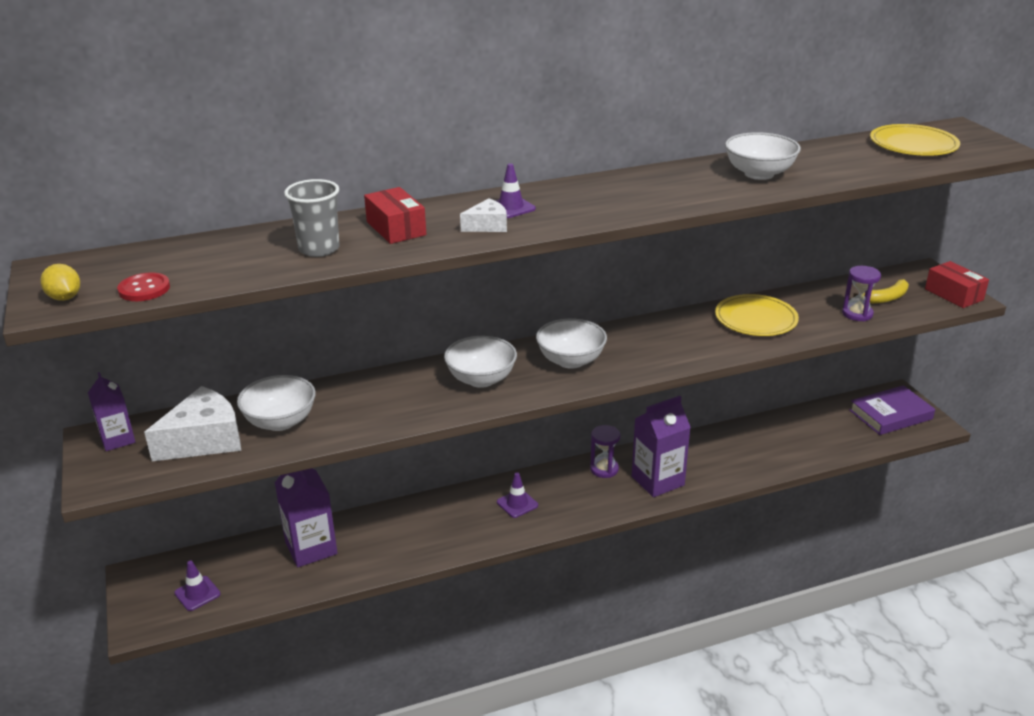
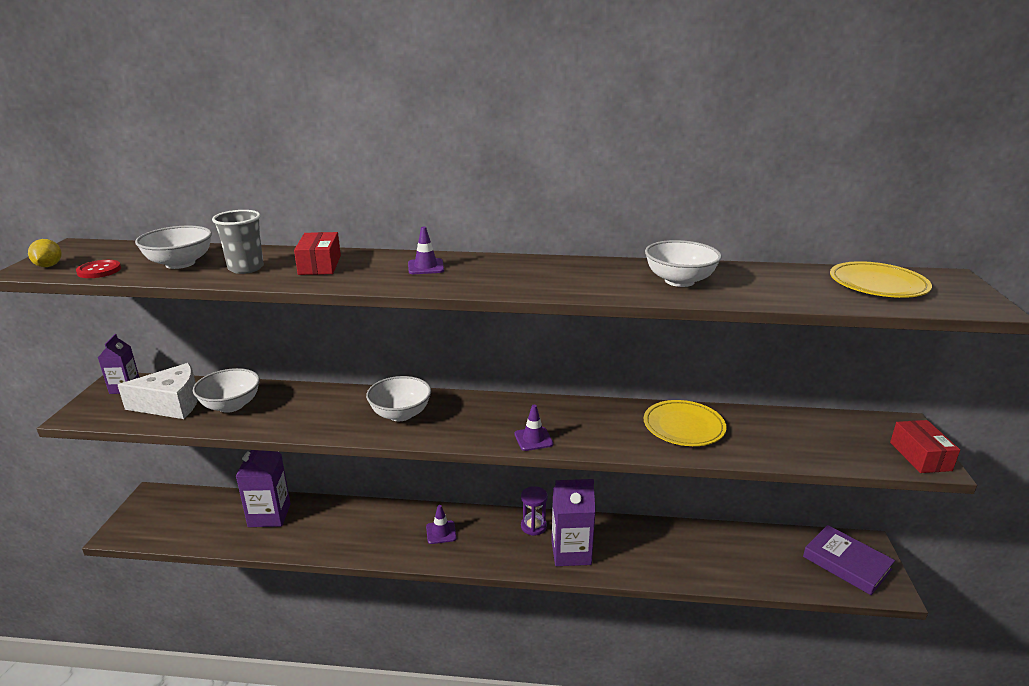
camera: 25 degrees right, 5 degrees down
(197, 593) = (171, 523): purple traffic cone -> purple traffic cone (533, 439)
(487, 226) = (387, 276): white cheese -> none
(571, 361) = (485, 419): white bowl -> white bowl (180, 263)
(857, 314) = (792, 448): purple hourglass -> none
(886, 298) = (838, 441): yellow banana -> none
(890, 414) = (846, 563): purple book -> purple book turned 45 degrees clockwise

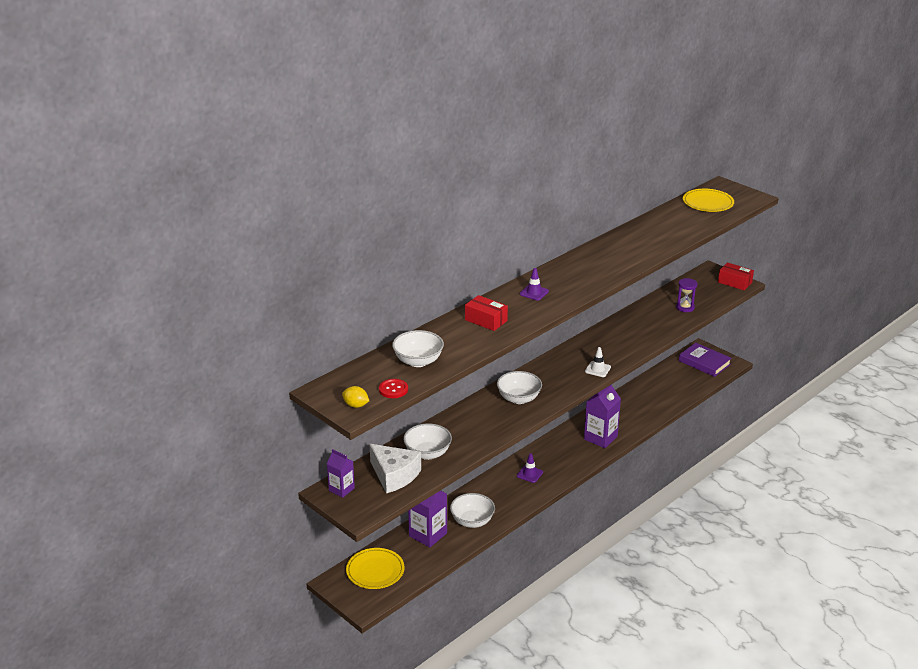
camera: 50 degrees left, 5 degrees up
(171, 404) = (394, 475): white cheese -> white cheese turned 105 degrees clockwise
(246, 268) = (459, 343): grey cup -> none
(533, 439) = (597, 369): purple traffic cone -> white traffic cone
(533, 526) = (565, 439): purple hourglass -> purple hourglass (685, 307)
(679, 281) = (644, 241): white bowl -> white bowl (472, 521)
(683, 426) = (640, 323): yellow plate -> yellow plate (375, 571)
(846, 563) = (704, 362): purple book -> purple book turned 45 degrees clockwise

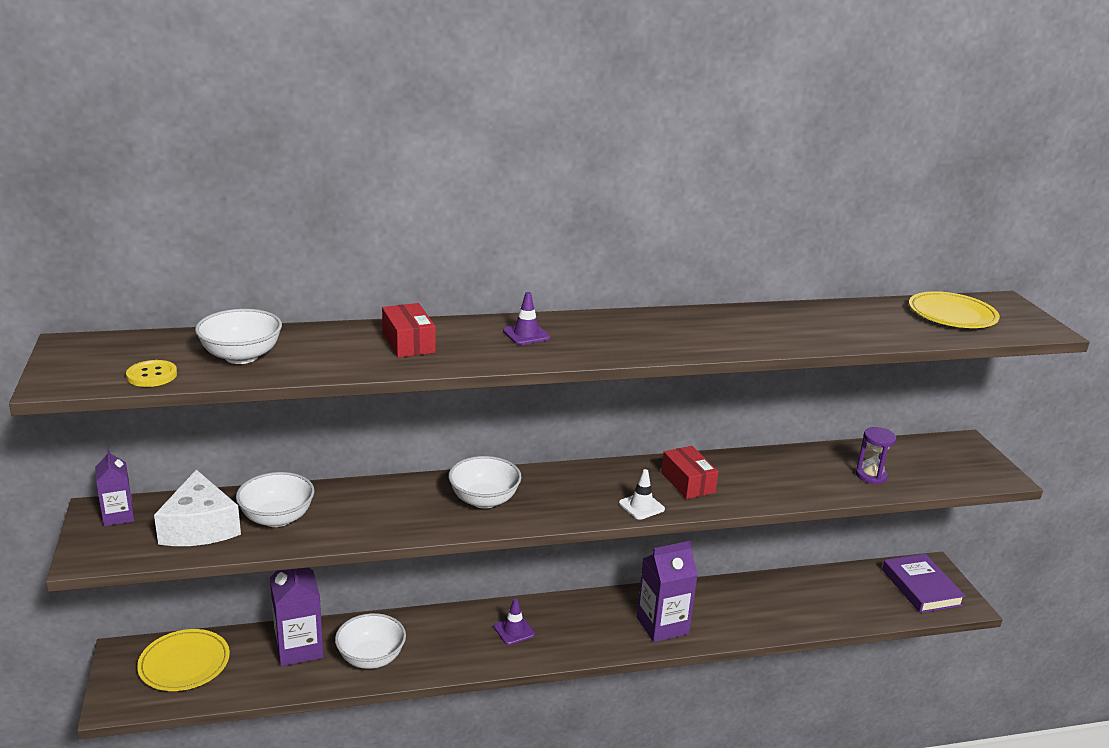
camera: 30 degrees right, 5 degrees down
(356, 405) = (76, 375): yellow lemon -> none
(393, 389) = (152, 375): red button -> yellow button
(734, 282) = (990, 471): red box -> red box (687, 482)

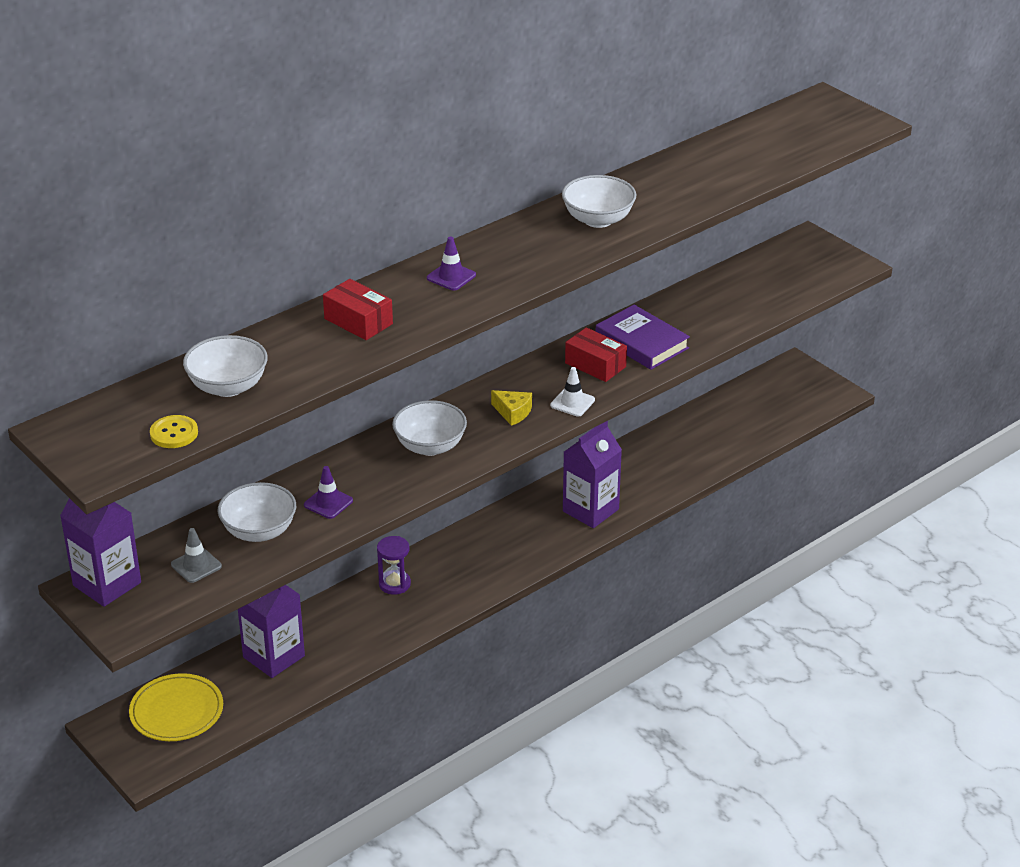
camera: 25 degrees left, 10 degrees up
(118, 516) = (107, 584): purple carton -> purple carton, size x1.64
(199, 527) = (196, 565): white cheese -> grey traffic cone
(371, 658) = (349, 639): white bowl -> white bowl (598, 220)
(514, 630) = (461, 565): purple traffic cone -> purple traffic cone (328, 503)
(580, 497) = (513, 412): none -> yellow cheese
(871, 476) = (746, 302): purple hourglass -> purple hourglass (394, 584)
(921, 587) = (794, 390): purple book -> purple book (642, 342)
(952, 314) = (789, 130): yellow plate -> none

